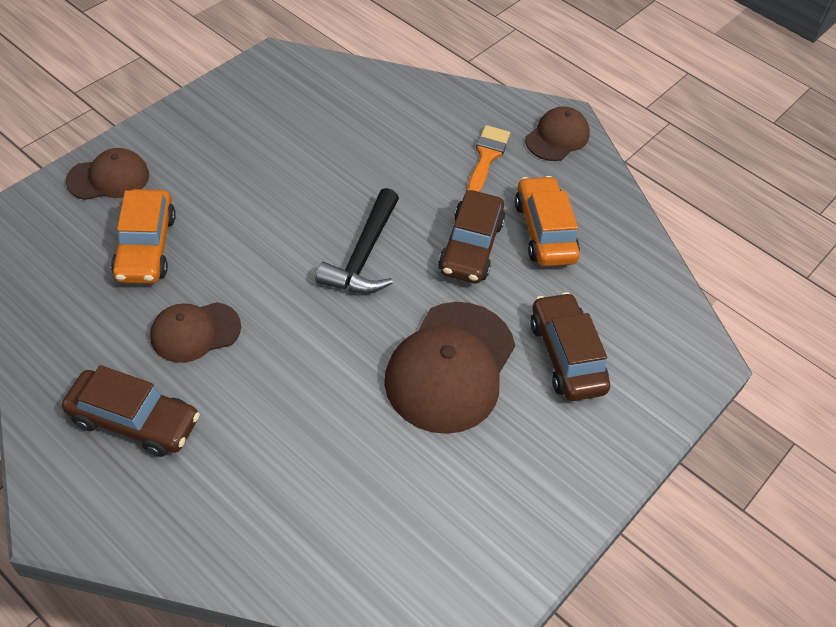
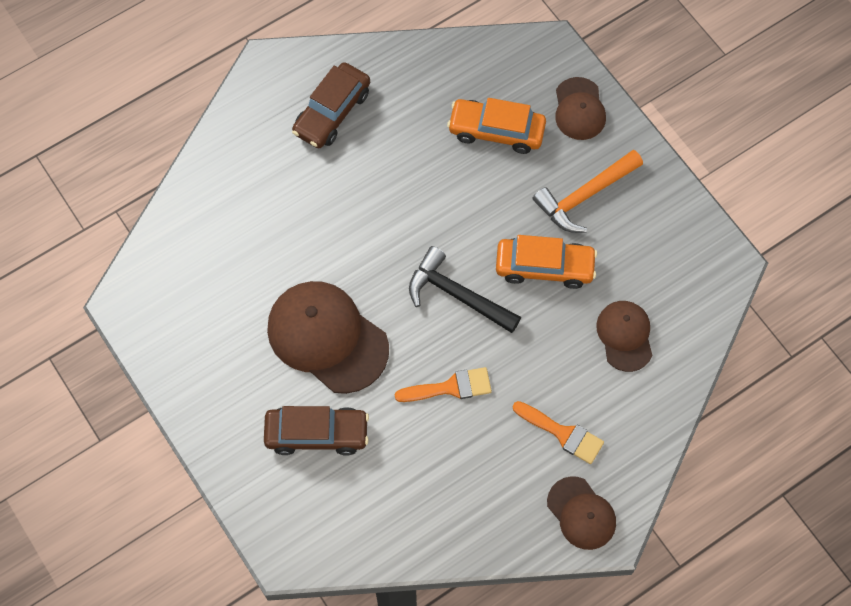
camera: 110 degrees right, 15 degrees up
(195, 332) = (402, 158): brown cap -> brown cap (625, 336)
(220, 164) = (584, 196): none -> orange hammer
(470, 247) = (450, 387): brown car -> orange brush
(544, 231) = (457, 459): orange car -> orange car (544, 267)

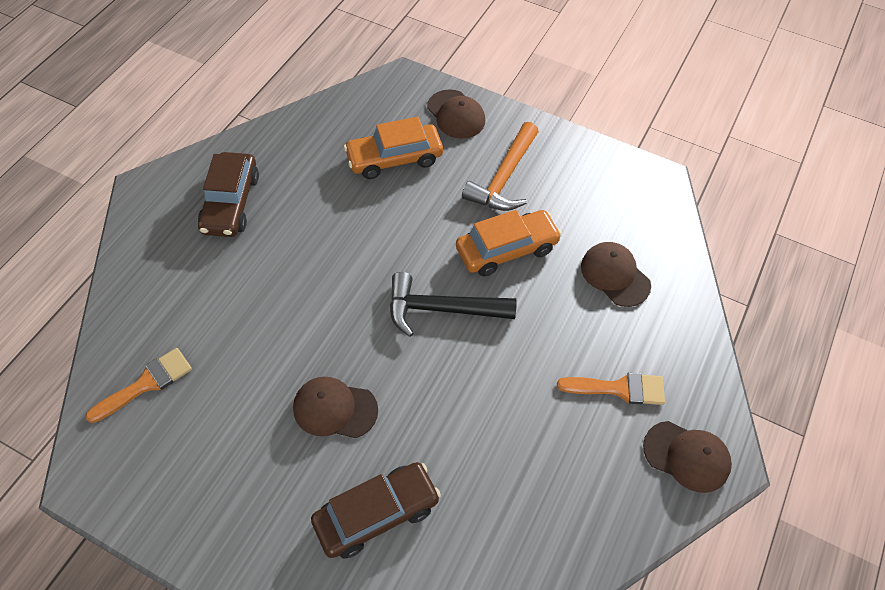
camera: 30 degrees left, 10 degrees down
(327, 337) = (335, 409): brown cap -> brown cap, size x0.57
(450, 387) = (486, 397): orange brush -> orange brush (146, 383)

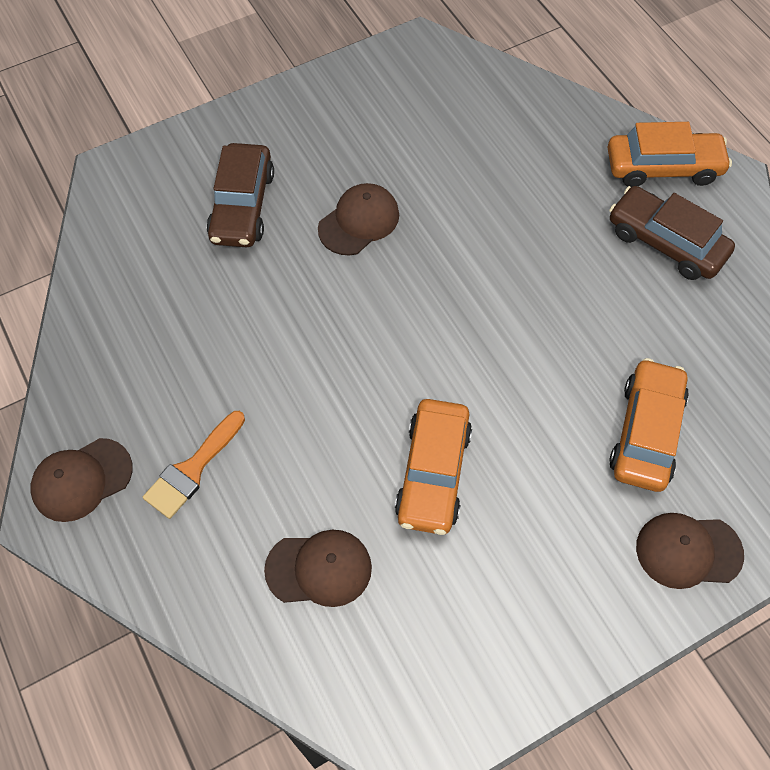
camera: 125 degrees right, 5 degrees up
(146, 383) = (484, 105): orange brush -> none
(155, 231) = (663, 167): none -> orange car
(441, 309) = (401, 362): black hammer -> none
(504, 178) = (541, 540): orange hammer -> none

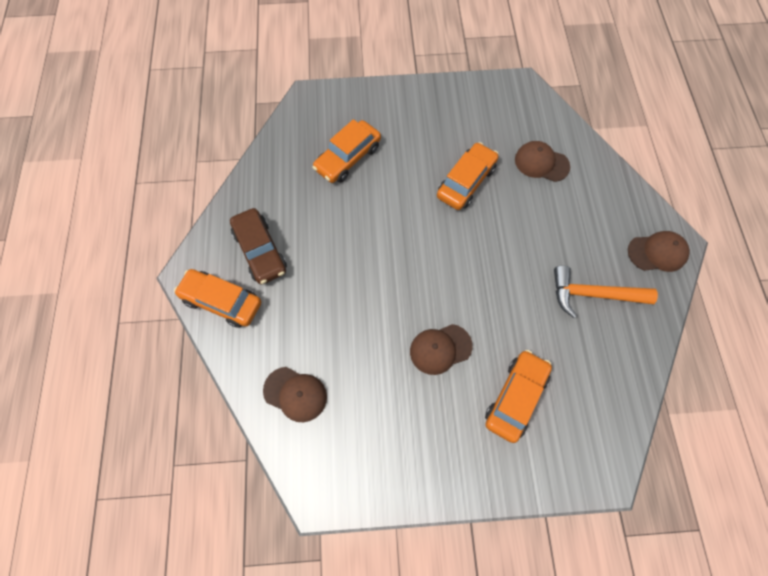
camera: 155 degrees left, 5 degrees up
(173, 371) = (592, 294): none -> orange hammer
(192, 469) = (594, 234): orange brush -> none
(242, 206) = (515, 397): brown car -> orange car
(688, 551) = (364, 105): brown cap -> brown cap (295, 394)

